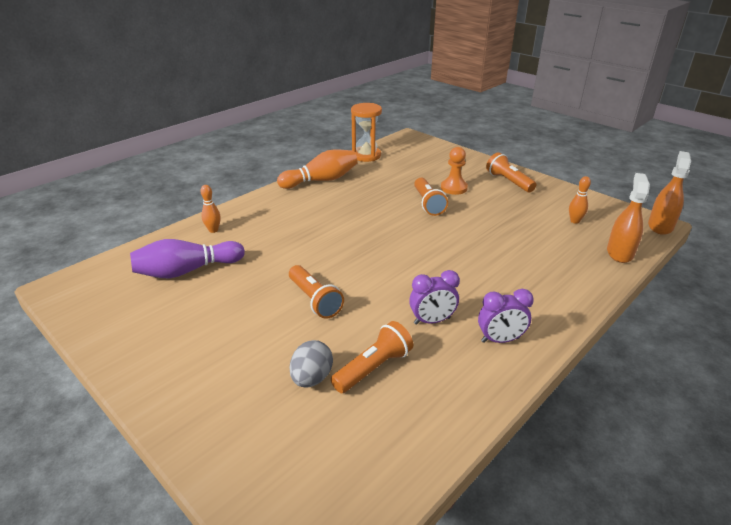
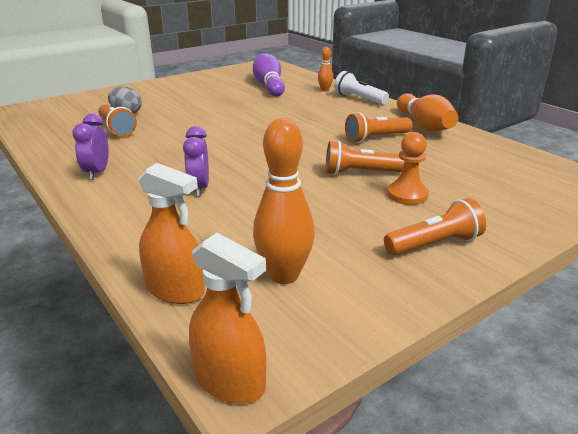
camera: 100 degrees right, 5 degrees down
(247, 209) = (359, 99): none -> white flashlight
(315, 300) = (206, 116): orange flashlight -> orange flashlight (376, 138)
(366, 155) = (507, 150): orange hourglass -> none
(432, 321) = (146, 150): purple clock -> purple clock (199, 188)
(574, 221) = (284, 275): orange bowling pin -> orange bowling pin, size x1.91

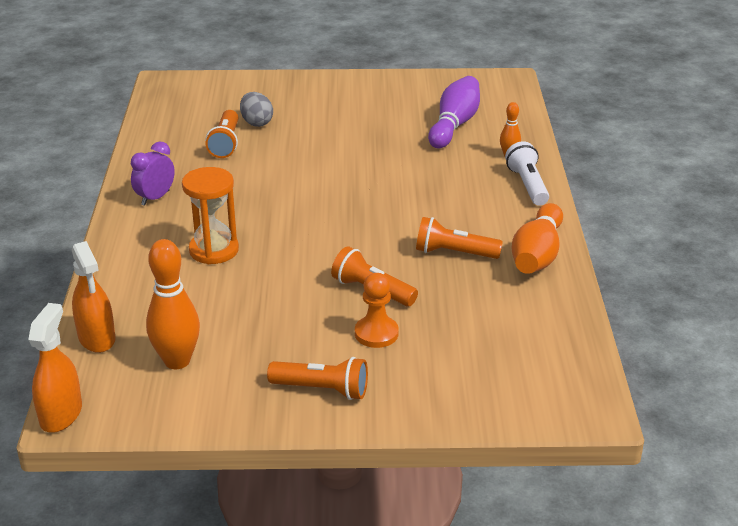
camera: 35 degrees right, 5 degrees up
(199, 188) = (214, 250): purple clock -> orange hourglass
(230, 381) = (61, 414): orange spray bottle -> orange spray bottle turned 150 degrees counterclockwise

